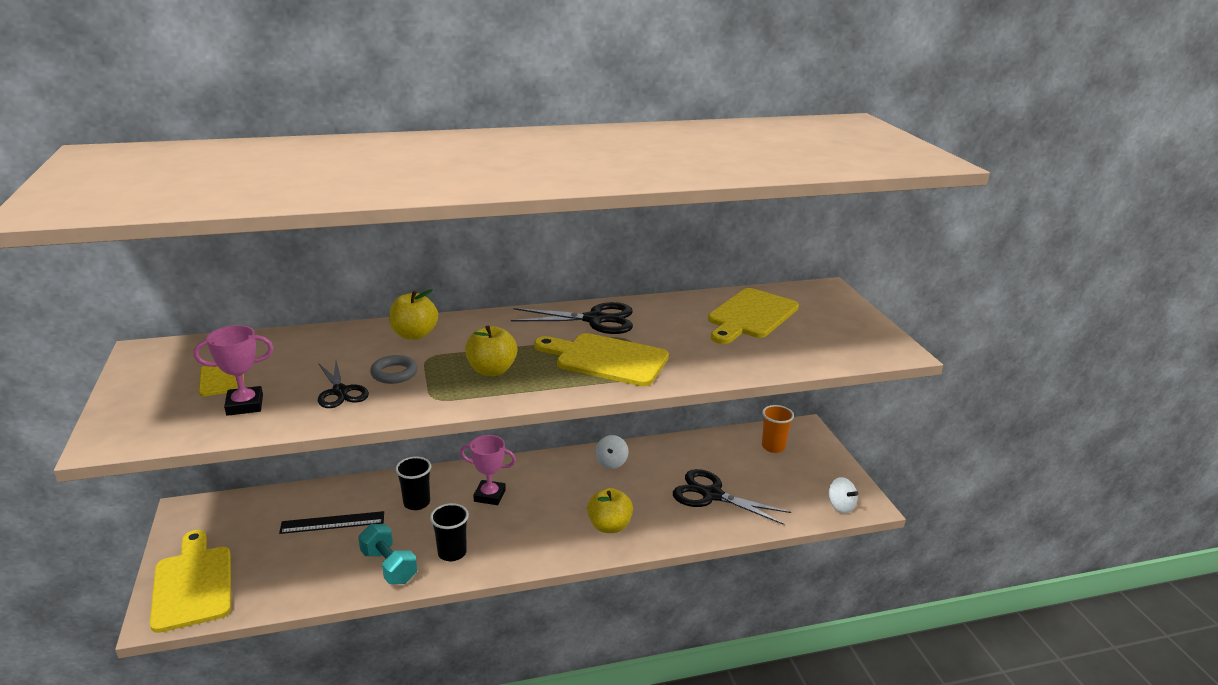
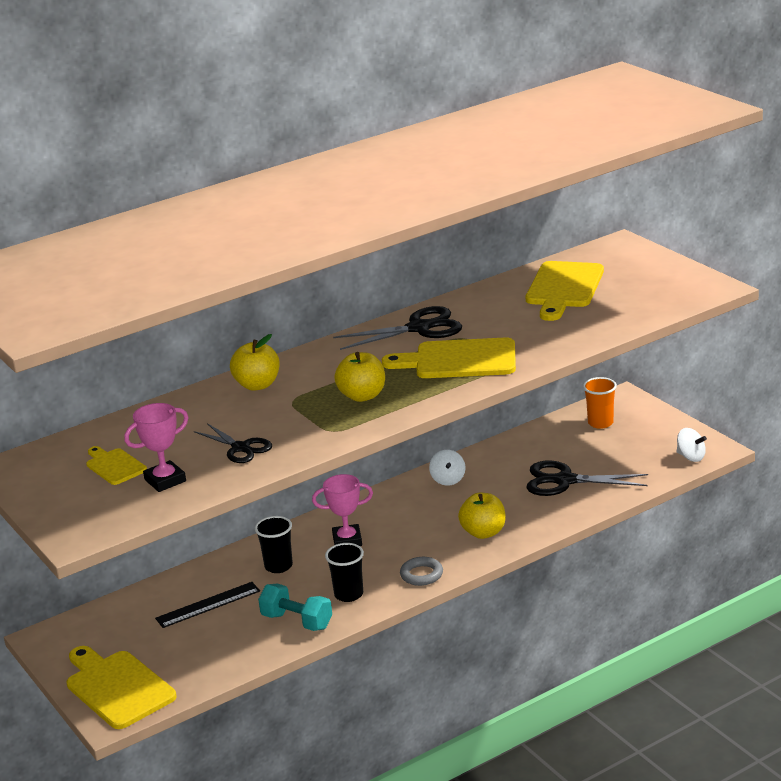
camera: 15 degrees left, 0 degrees up
(394, 373) = (274, 421): grey ring -> grey ring (421, 575)

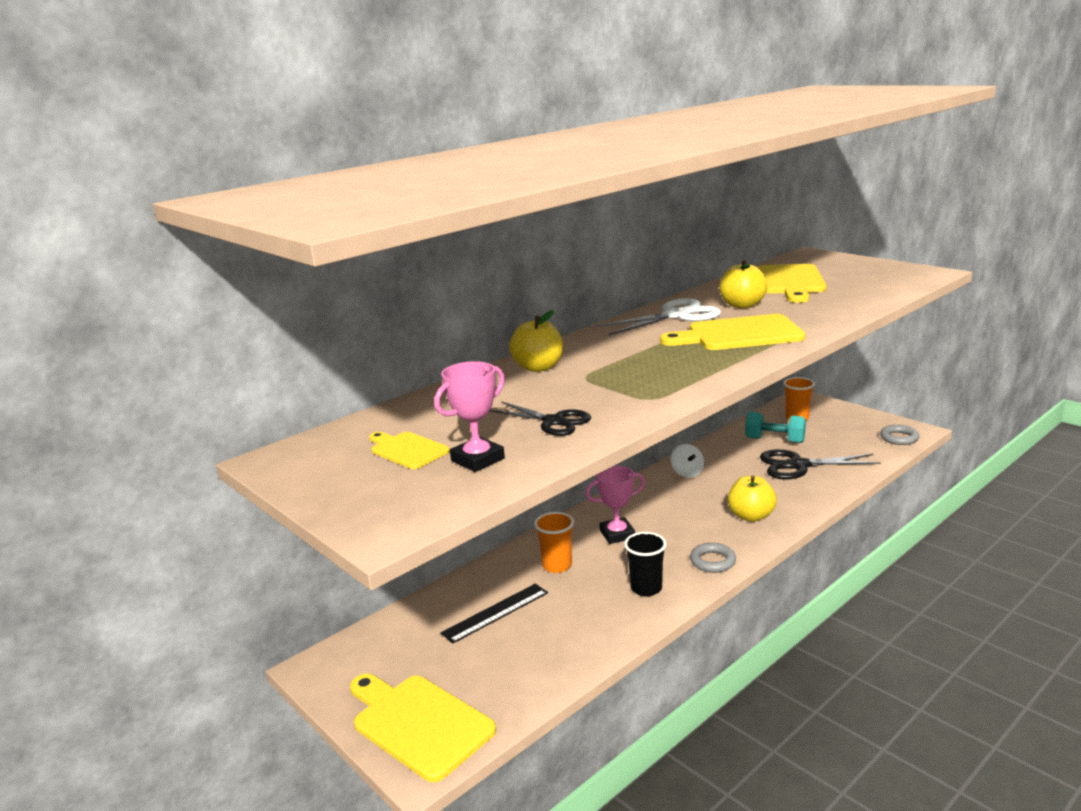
camera: 10 degrees left, 5 degrees down
(278, 566) = (557, 565): black cup -> orange cup
(297, 621) = (603, 622): turquoise dumbbell -> turquoise dumbbell (774, 440)
(362, 396) = (660, 368): yellow apple -> yellow apple (742, 305)
(419, 328) = (676, 316): black scissors -> white scissors
(691, 457) = (899, 438): white spinning top -> grey ring

